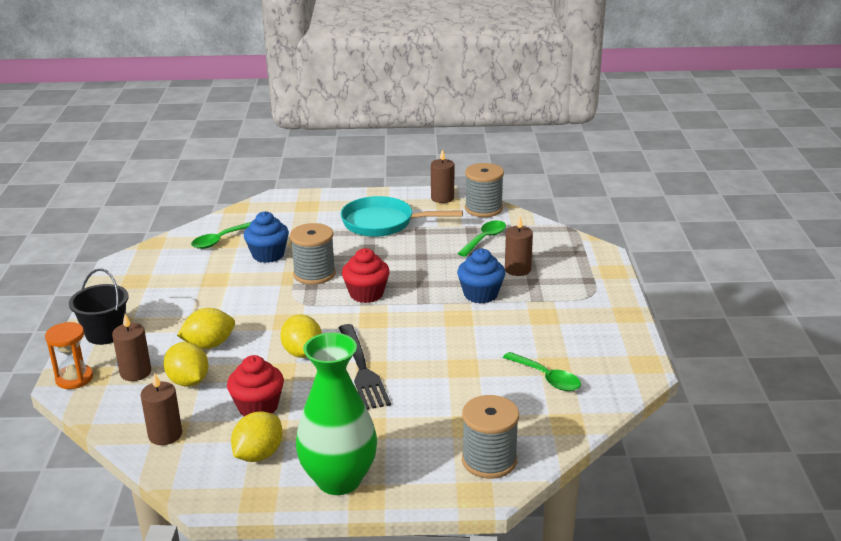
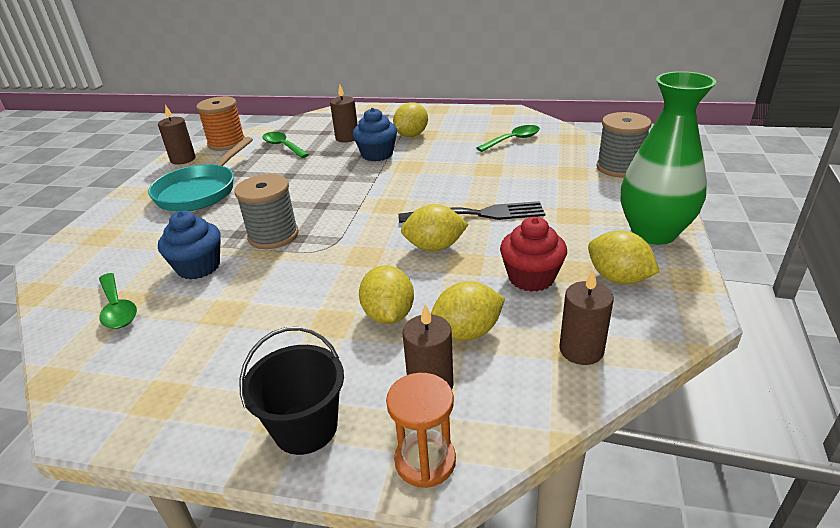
camera: 75 degrees left, 5 degrees up
(366, 294) = (339, 206): red cupcake -> none
(483, 209) = (227, 143): grey spool -> orange spool
(538, 307) = (411, 135): none -> yellow lemon

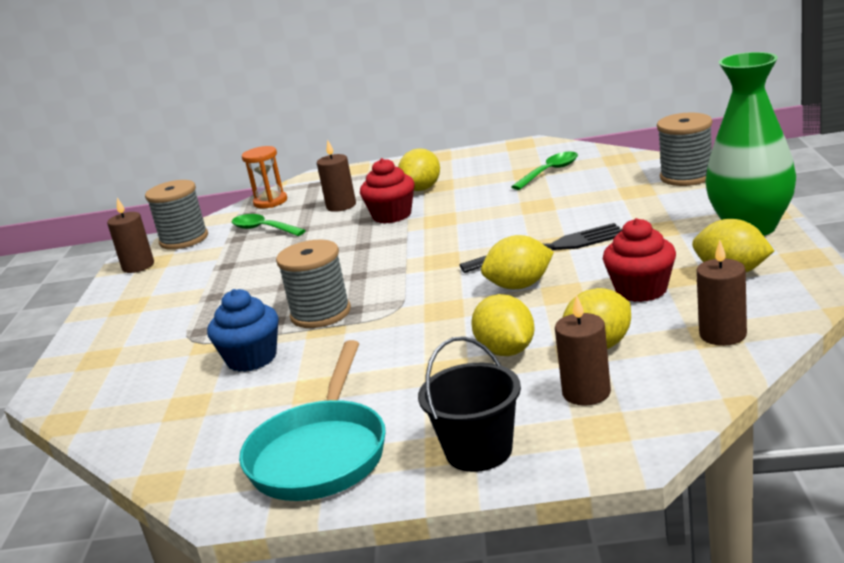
camera: 10 degrees left, 10 degrees down
(117, 308) = (183, 412): green spoon -> none
(200, 191) = (191, 292): turquoise pan -> turquoise pan (320, 454)
(227, 143) = (184, 239): orange spool -> grey spool
(377, 154) = (392, 215): blue cupcake -> red cupcake
(425, 461) = (615, 444): orange hourglass -> orange hourglass (270, 202)

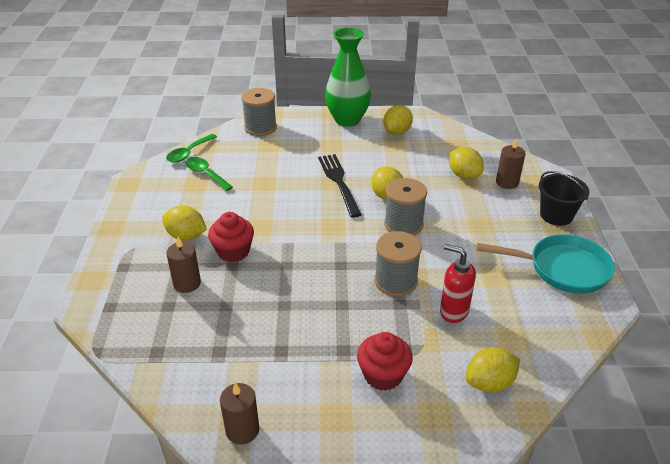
camera: 95 degrees left, 15 degrees up
(184, 239) = (191, 400): grey spool -> grey spool (403, 224)
(251, 358) = (453, 311): blue cupcake -> red soap dispenser
(263, 229) = (207, 334): green spoon -> green spoon (189, 153)
(270, 202) = (133, 337): orange hourglass -> none
(506, 351) = (463, 204): yellow lemon -> yellow lemon (489, 383)
(641, 290) = (407, 158): red cupcake -> red cupcake (383, 375)
(723, 334) = (459, 142): brown candle -> none

